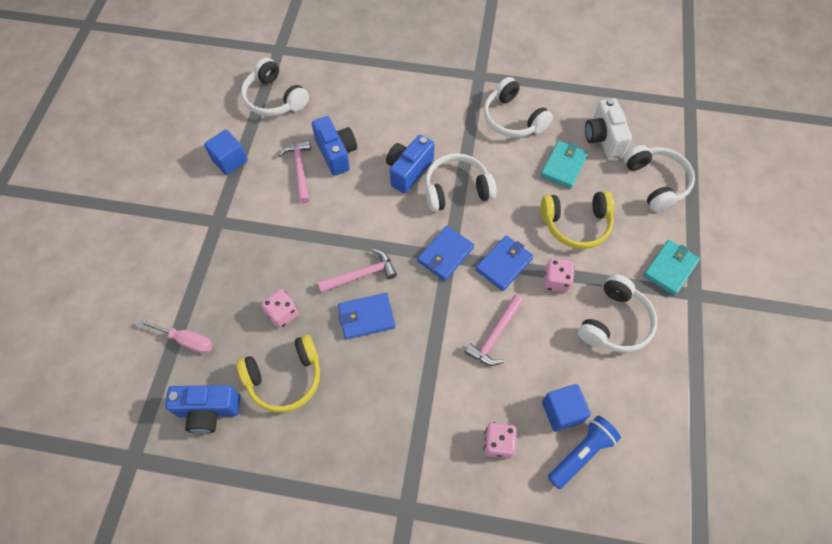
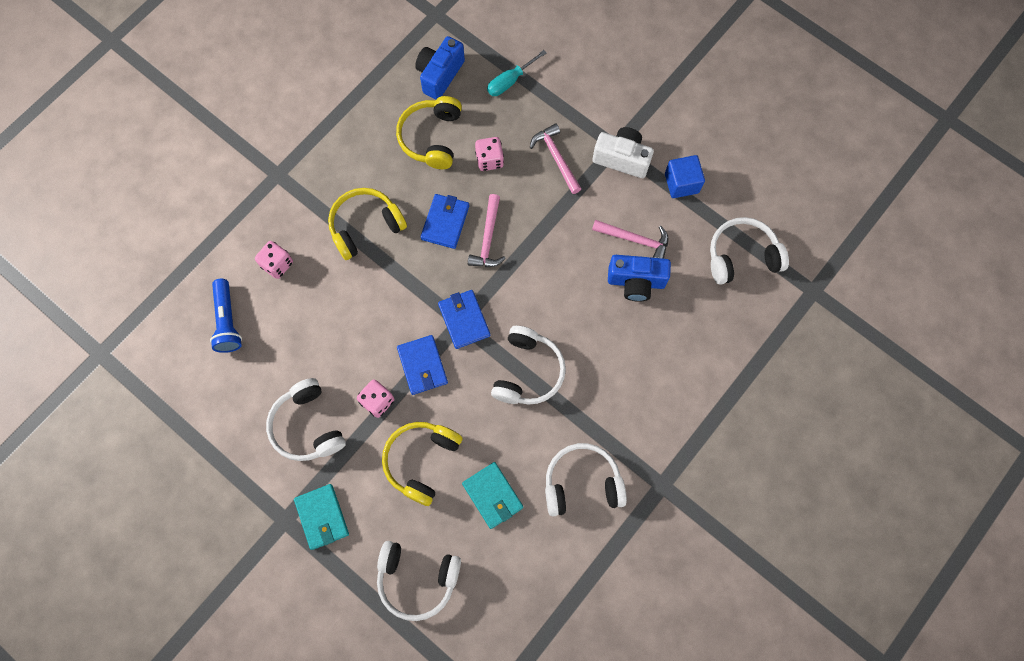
camera: 120 degrees right, 10 degrees up
(186, 340) = (510, 81): pink screwdriver -> turquoise screwdriver
(408, 171) = (576, 338): blue camera -> none
(411, 385) = (365, 226): none -> yellow headphones
(495, 335) = (362, 316): pink hammer -> pink hammer (556, 158)
(562, 412) = (267, 328): blue cube -> none
(603, 138) = (502, 564): white camera -> white camera (622, 159)

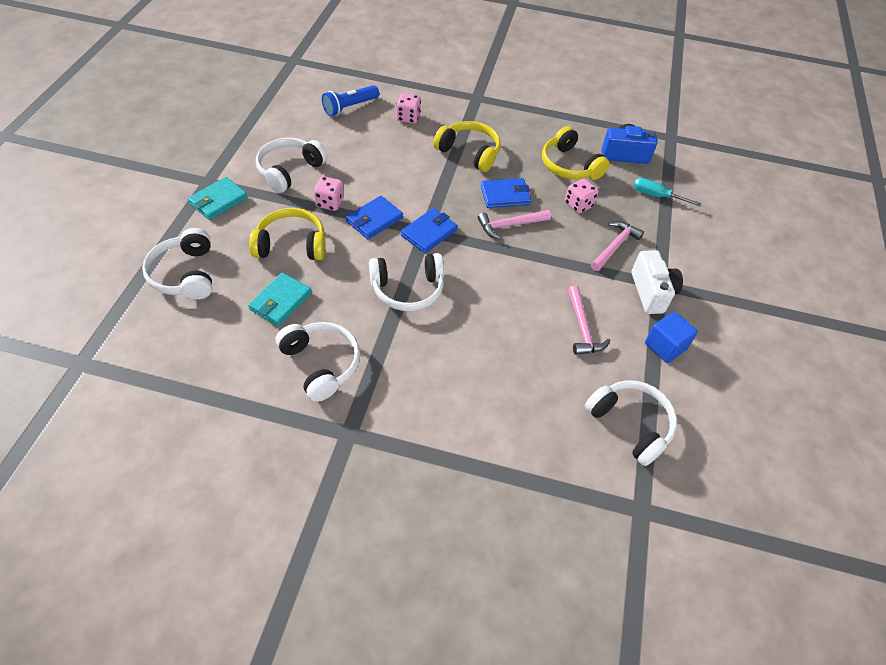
camera: 60 degrees right, 20 degrees down
(431, 137) = (569, 166): yellow headphones -> yellow headphones turned 105 degrees counterclockwise
(636, 282) = (542, 342): blue camera -> none

